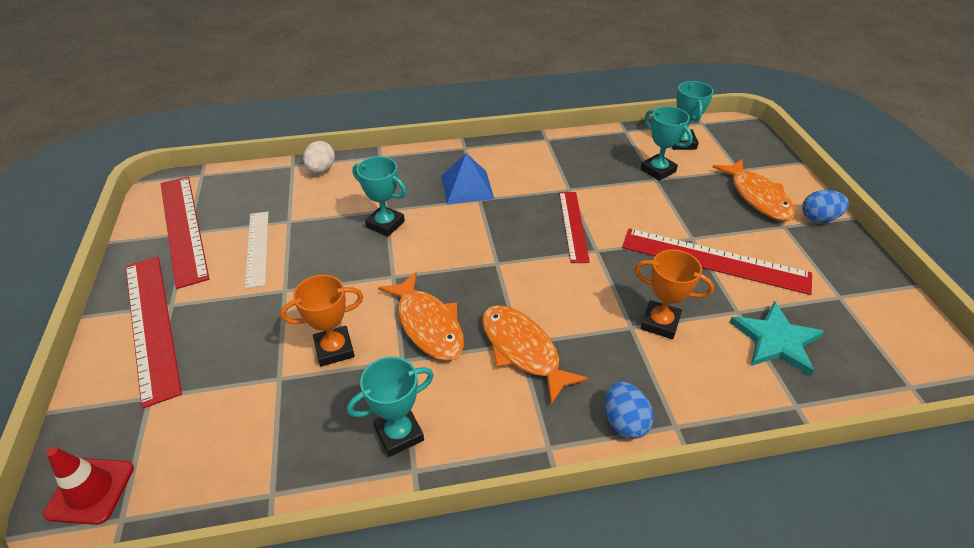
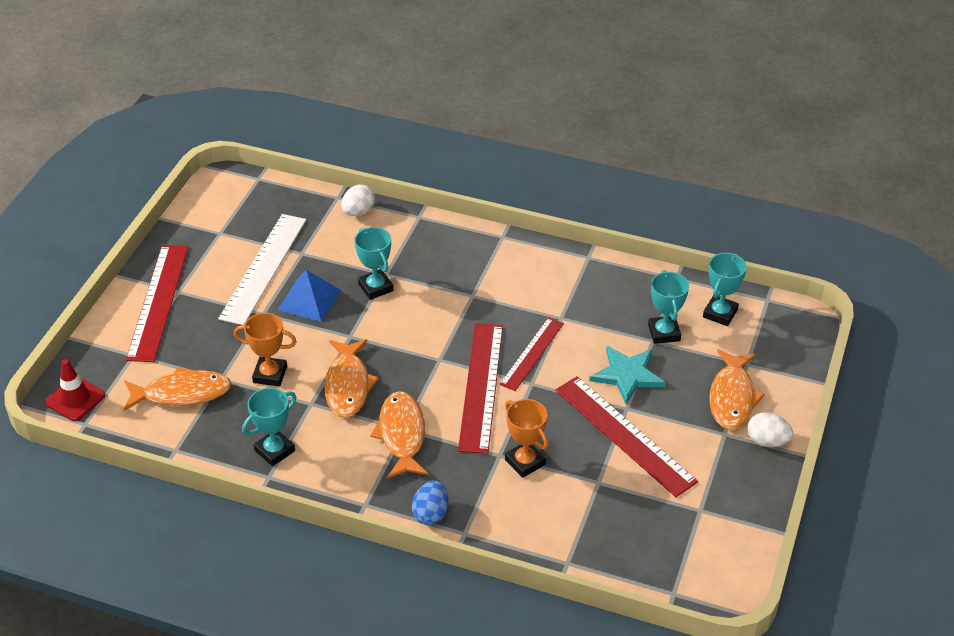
camera: 30 degrees right, 0 degrees up
(183, 228) = (218, 227): red ruler -> red ruler (481, 386)
(240, 416) = (182, 393): none -> orange fish
(257, 248) = (264, 268): white ruler -> white ruler, size x1.60
(399, 434) = (274, 450): turquoise trophy -> turquoise trophy turned 45 degrees counterclockwise
(467, 187) = (471, 279): blue pyramid -> blue pyramid (309, 300)
(776, 340) = (604, 515): turquoise star -> turquoise star (627, 375)
(818, 218) = (767, 441): blue egg -> white egg

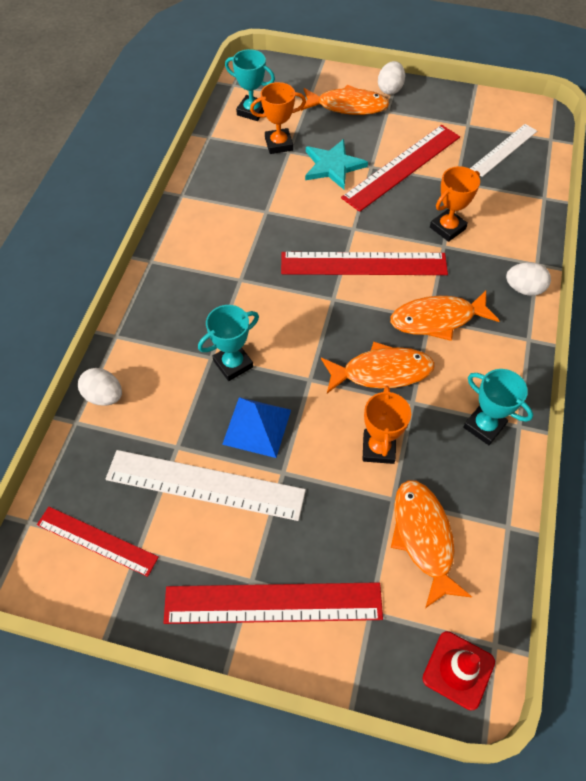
camera: 95 degrees left, 15 degrees up
(431, 513) = (524, 289): blue egg -> white egg
(532, 353) = (316, 229): red ruler -> red ruler (97, 540)
(652, 538) = (504, 150): none -> white ruler
(664, 333) = (279, 144): turquoise trophy -> orange trophy

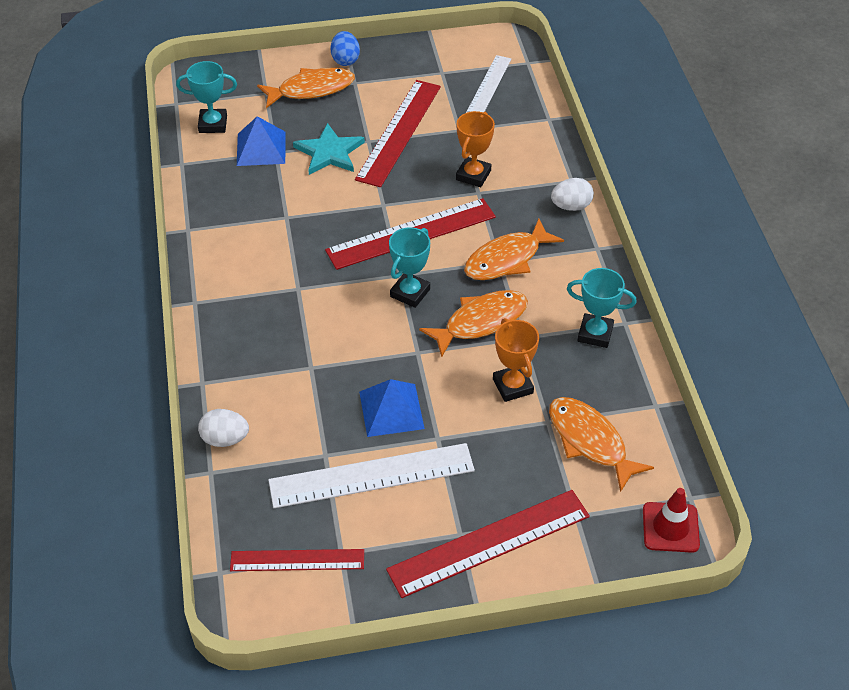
camera: 25 degrees left, 10 degrees down
(233, 364) = (336, 365): turquoise trophy -> turquoise trophy (410, 293)
(279, 144) = (261, 148): orange trophy -> blue pyramid
(390, 89) = (345, 60): white egg -> blue egg

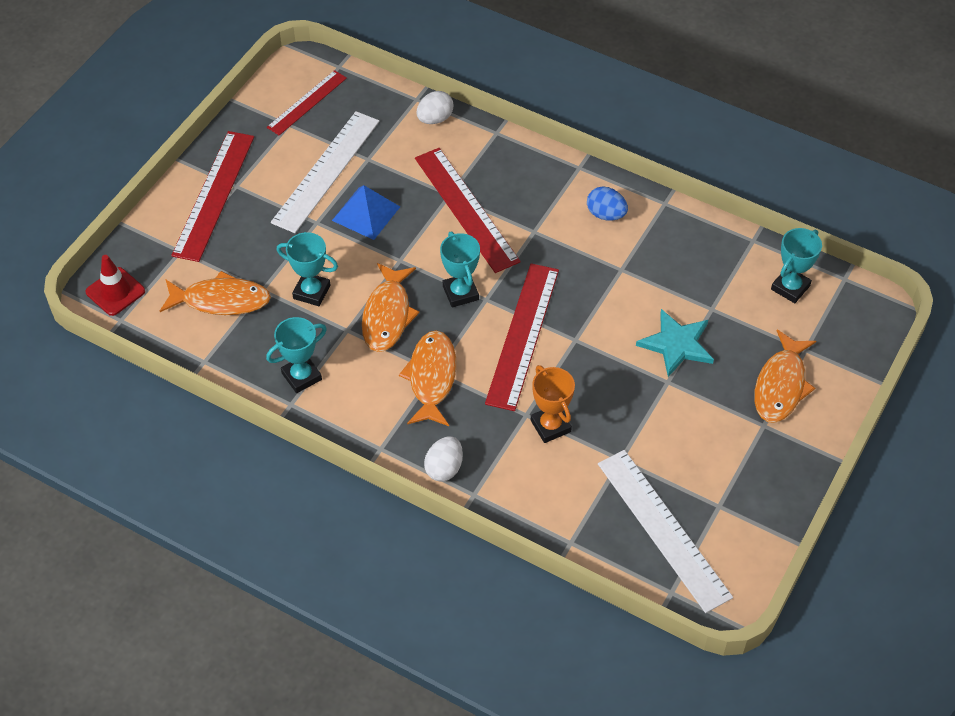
camera: 130 degrees right, 5 degrees up
(261, 148) = (725, 301): blue pyramid -> none
(345, 60) = (806, 440): blue egg -> blue egg (606, 214)
(399, 132) = (659, 411): red ruler -> red ruler (466, 209)
(488, 86) = (663, 529): white ruler -> white ruler, size x1.60
(512, 386) = (311, 292): orange trophy -> turquoise trophy

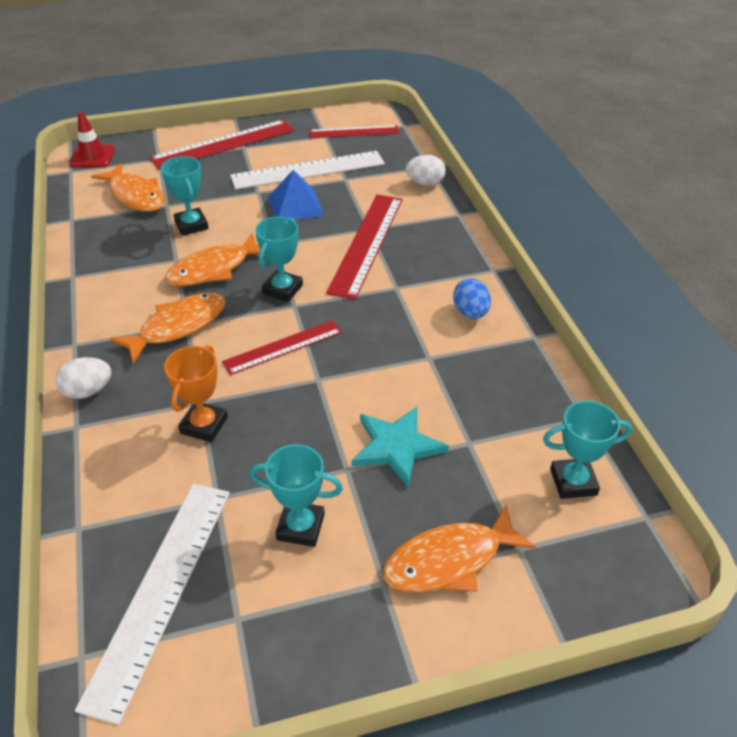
camera: 45 degrees right, 10 degrees down
(301, 376) = (105, 266): turquoise trophy -> turquoise trophy (300, 527)
(522, 335) = (283, 347): red ruler -> red ruler, size x0.62

